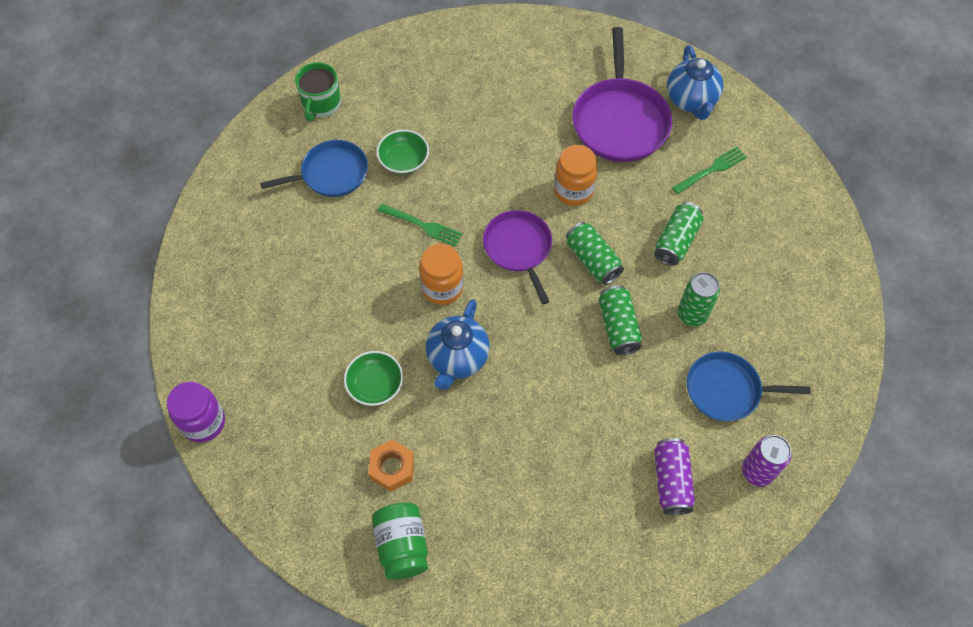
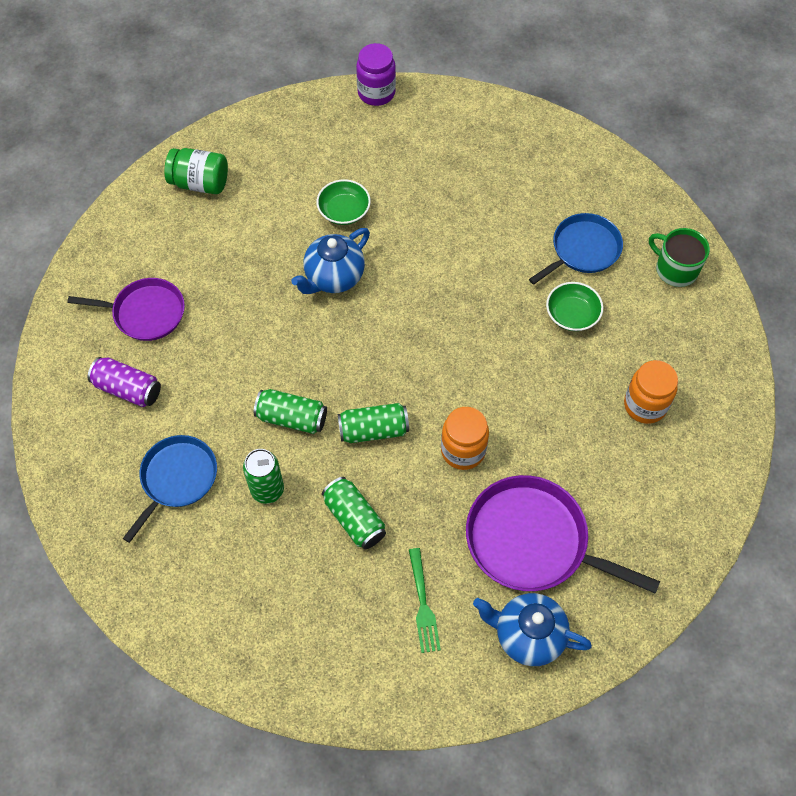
camera: 115 degrees right, 0 degrees up
(331, 174) = (583, 250): blue pan -> blue pan turned 135 degrees counterclockwise
(392, 468) = (265, 197): orange nut -> none
(422, 225) = (486, 302): green fork -> none
(442, 288) = (410, 293): orange jar -> orange jar (645, 405)
(457, 358) = (334, 277): blue teapot -> blue teapot turned 90 degrees counterclockwise
(518, 248) = (420, 371): purple pan -> purple pan (145, 313)
(757, 471) = (91, 462): purple can -> none

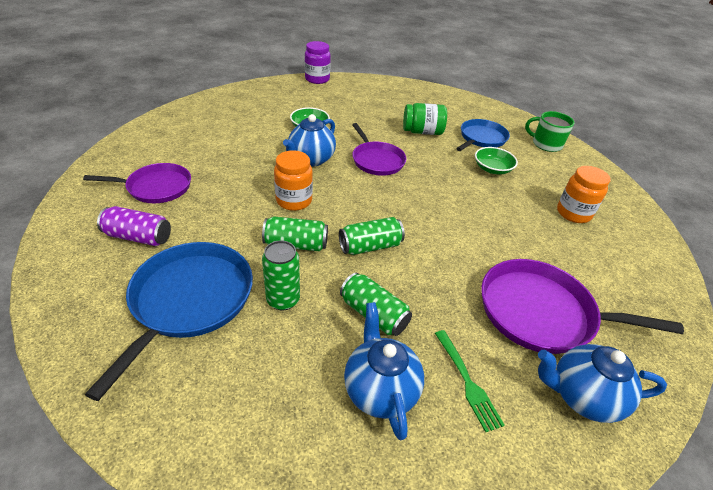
camera: 15 degrees left, 20 degrees down
(177, 479) = (189, 300): blue pan -> blue pan, size x1.53
(200, 183) = (199, 119): green jar -> green jar (422, 132)
(339, 599) = (380, 390): none -> blue teapot
(419, 285) = (377, 160): none -> purple pan
(463, 450) = (451, 253): orange jar -> orange jar (294, 201)

